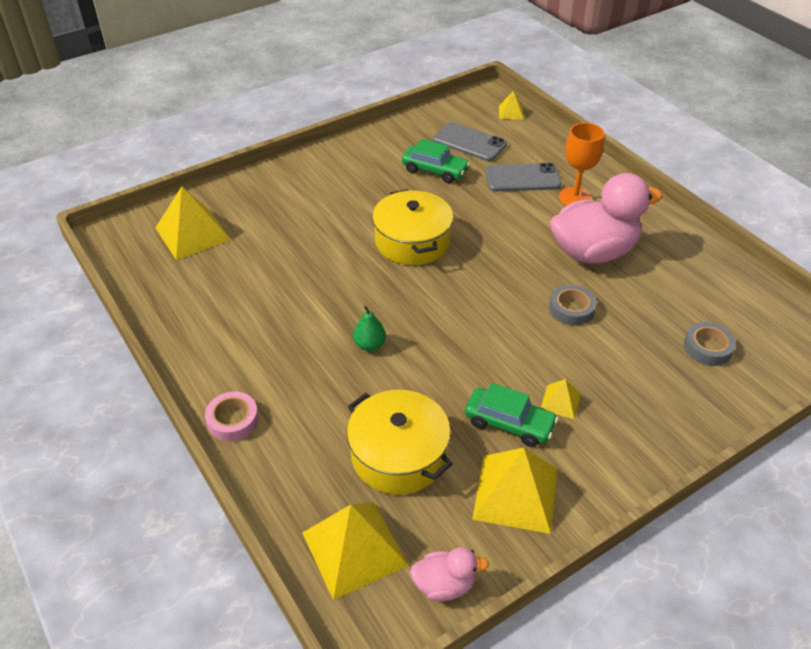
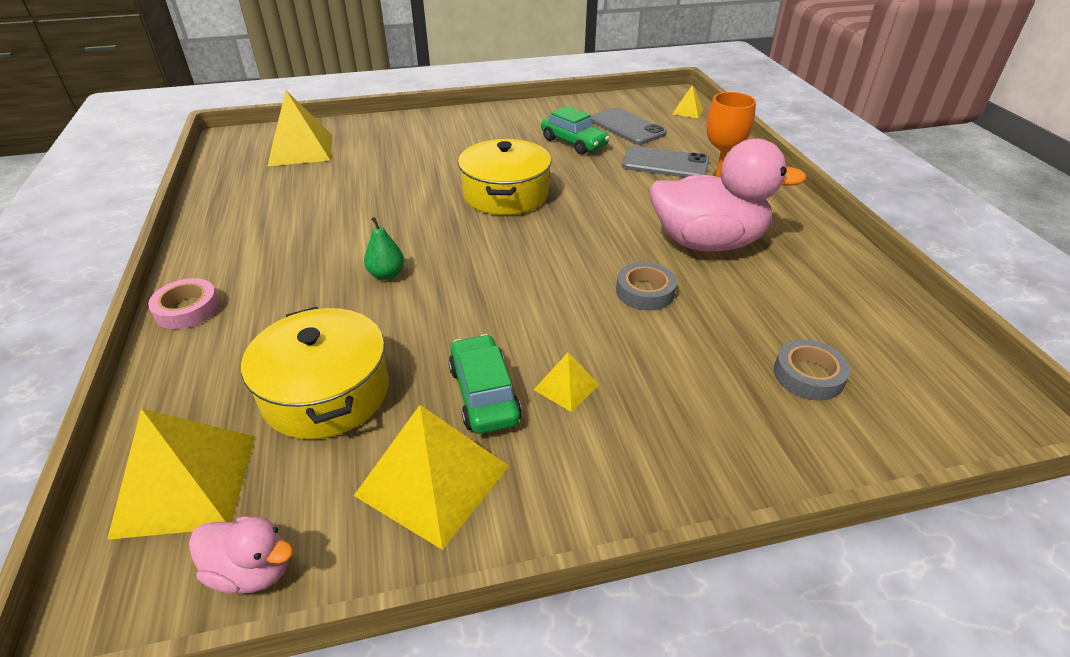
camera: 20 degrees right, 5 degrees down
(509, 423) = (484, 394): green car -> green car turned 150 degrees counterclockwise

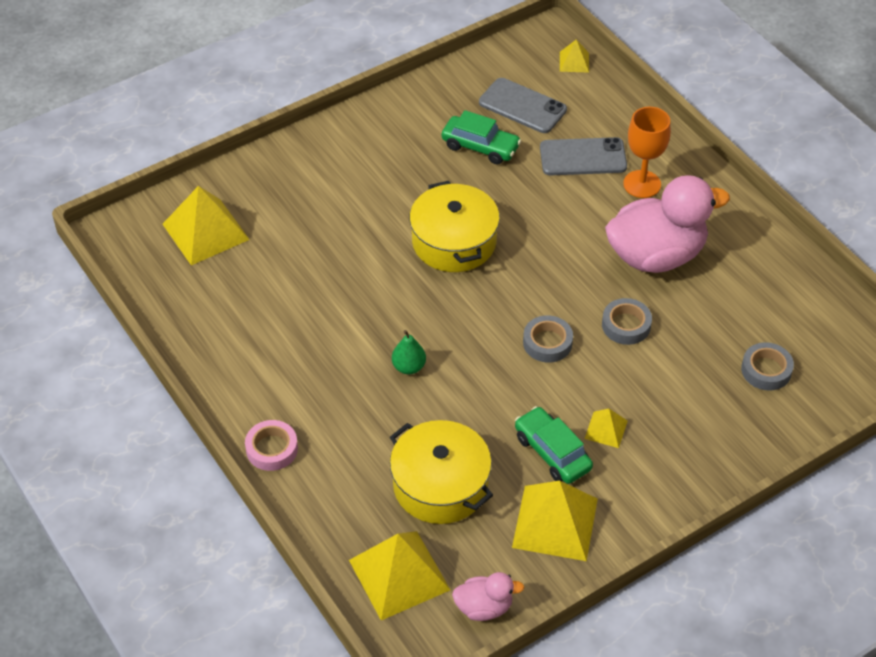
camera: 20 degrees left, 10 degrees up
(547, 287) = (547, 343): none -> grey tape

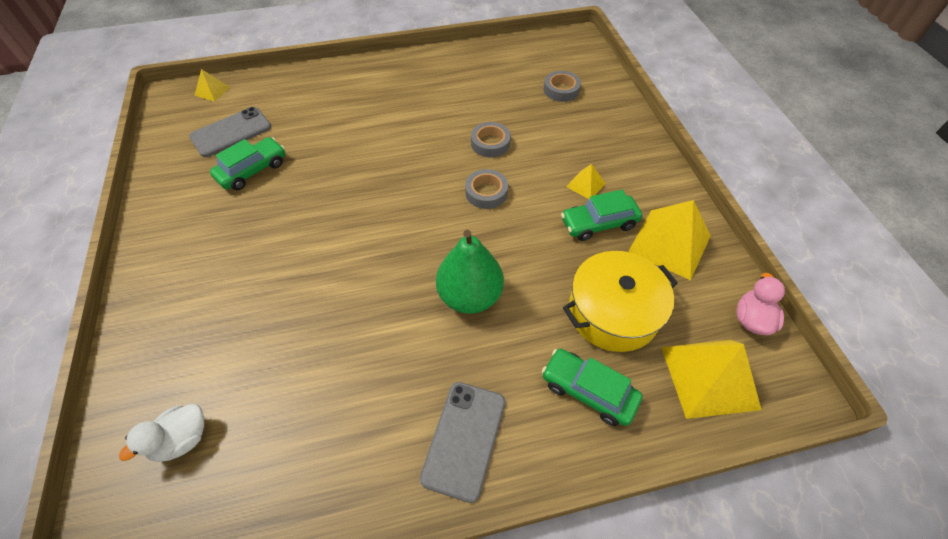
camera: 70 degrees left, 5 degrees up
(205, 231) = (182, 439): yellow pyramid -> white duck
(272, 449) = (526, 455): pink tape -> none
(346, 481) = (588, 391): none -> green car
(409, 367) = (469, 296): green pear -> green pear, size x1.93
(454, 242) = (345, 219): yellow pot -> none
(583, 157) = (312, 116): grey phone -> grey phone (464, 439)
(642, 184) = (361, 94): orange goblet -> none
(656, 255) = (433, 108): pink duck -> none

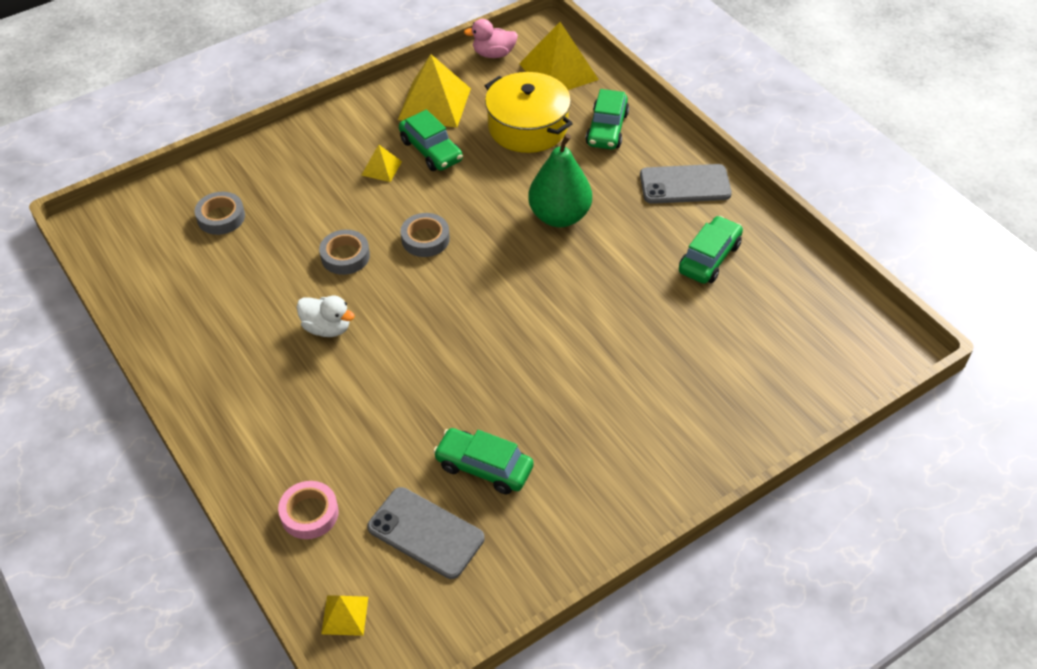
camera: 110 degrees left, 5 degrees down
(182, 439) = (795, 350): white duck -> white duck (327, 328)
(287, 89) = (309, 513): none -> pink tape
(345, 413) = (709, 258): none -> green car

